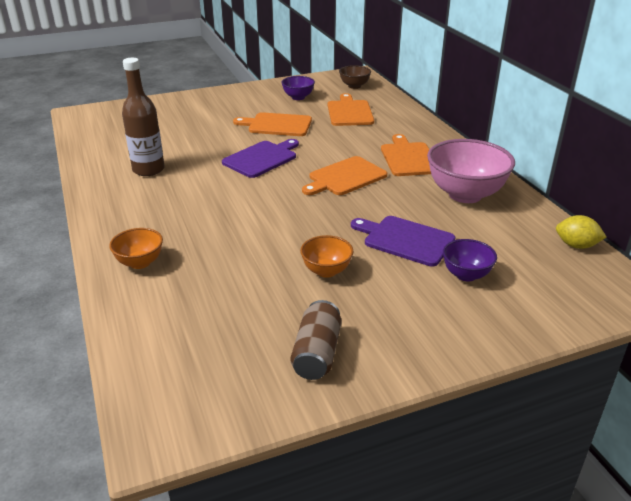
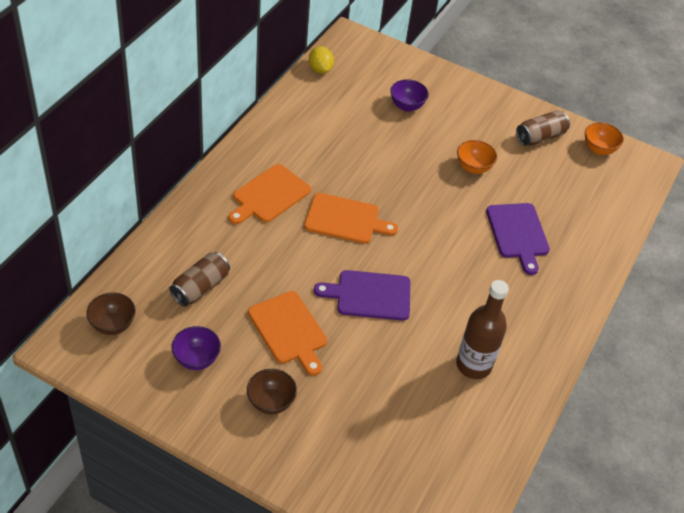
camera: 135 degrees left, 15 degrees up
(140, 262) = (572, 265): orange bowl -> orange bowl (598, 149)
(238, 105) = (271, 402): none -> brown bowl
(349, 112) = (200, 287): orange cutting board -> brown can
(405, 240) = (398, 146): purple cutting board -> purple cutting board (518, 233)
(465, 194) = (302, 139): pink bowl -> none

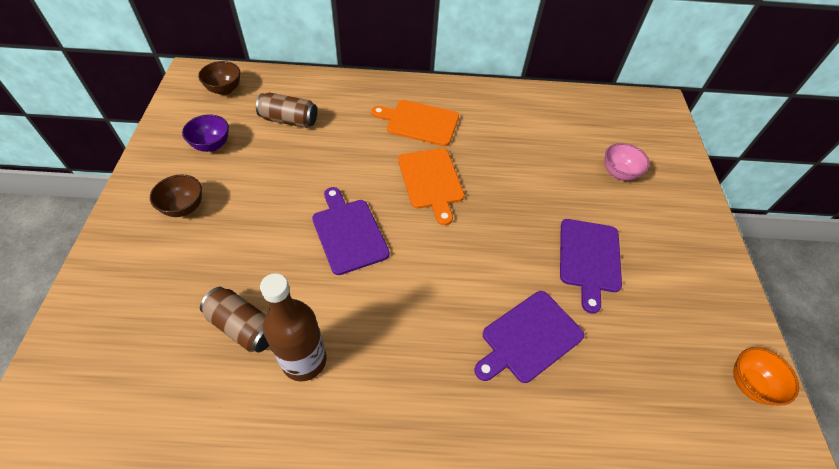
camera: 65 degrees right, 5 degrees up
(289, 330) = (272, 190): orange cutting board -> none
(320, 69) = (598, 99): yellow lemon -> none
(407, 106) = (619, 173): purple bowl -> pink bowl
(473, 168) = (589, 258): orange bowl -> purple cutting board
(540, 137) = (701, 308): brown can -> brown can (243, 327)

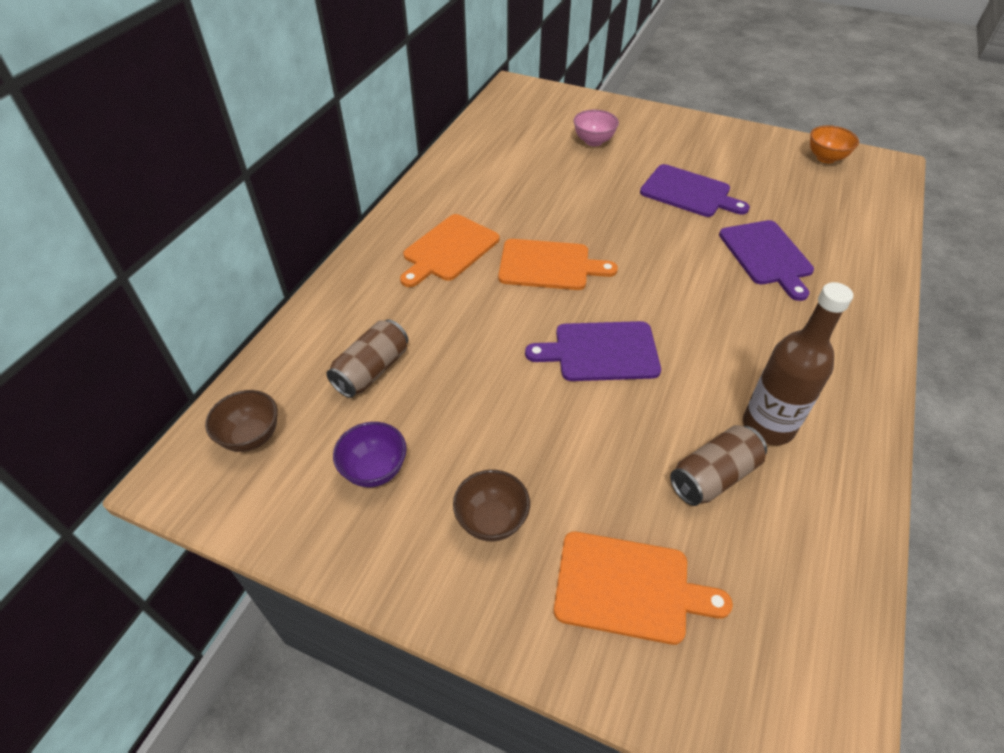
camera: 65 degrees left, 5 degrees down
(142, 289) = (628, 588): none -> orange cutting board

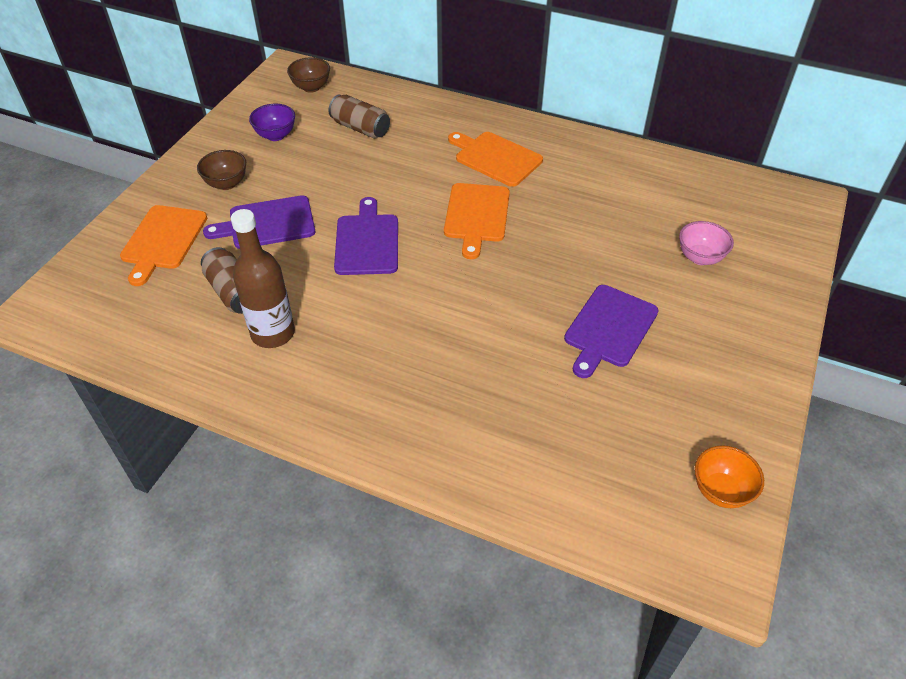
camera: 90 degrees right, 0 degrees up
(766, 255) = (498, 378): purple cutting board -> purple cutting board (268, 223)

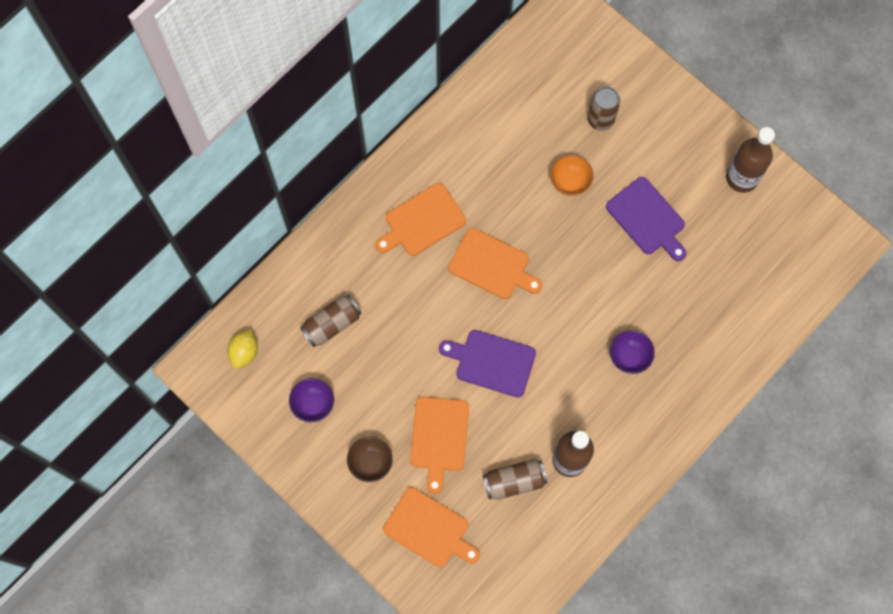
camera: 70 degrees left, 25 degrees up
(268, 223) = (439, 437): purple cutting board -> orange cutting board
(311, 87) = (244, 352): brown bowl -> yellow lemon
(424, 356) = (629, 356): none -> purple bowl
(700, 257) = (600, 119): pink bowl -> brown can
(720, 491) = (797, 215): orange bowl -> orange bowl (570, 182)
(727, 410) = (742, 177): none -> brown bottle

